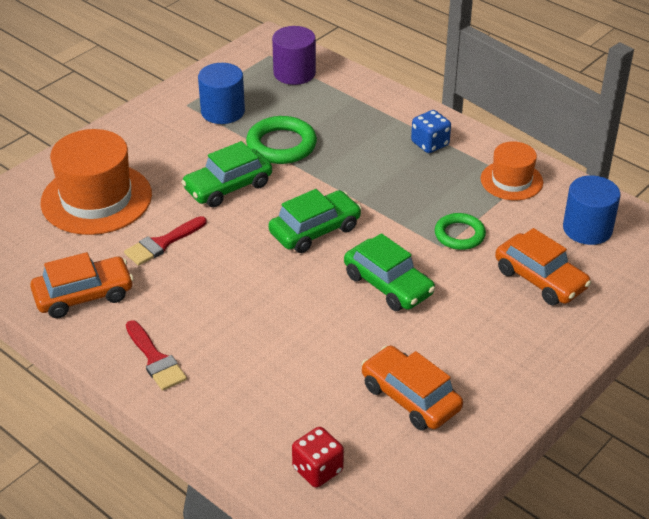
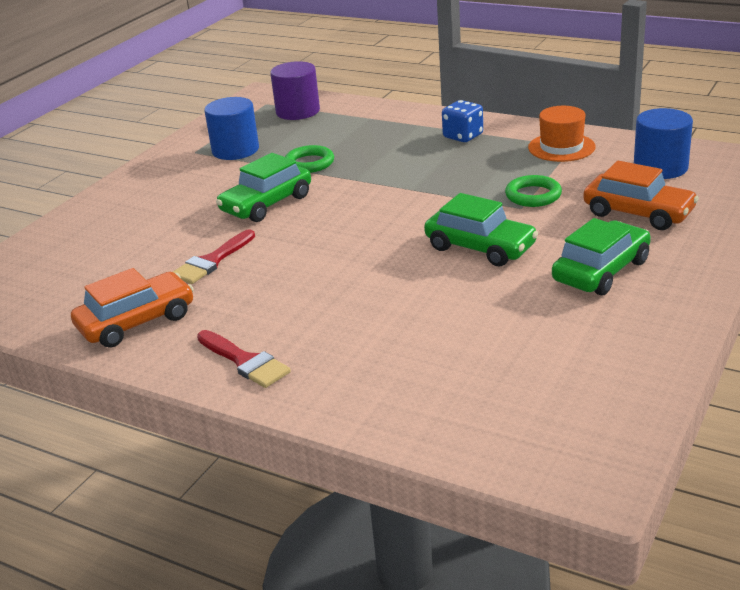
camera: 10 degrees left, 10 degrees down
(96, 199) = (122, 239): orange hat -> none
(281, 145) = (309, 163): green ring -> green ring, size x0.66
(315, 230) = (377, 220): green car -> green car (601, 271)
(317, 470) = (488, 424): red dice -> none
(410, 397) = (559, 336): orange car -> none

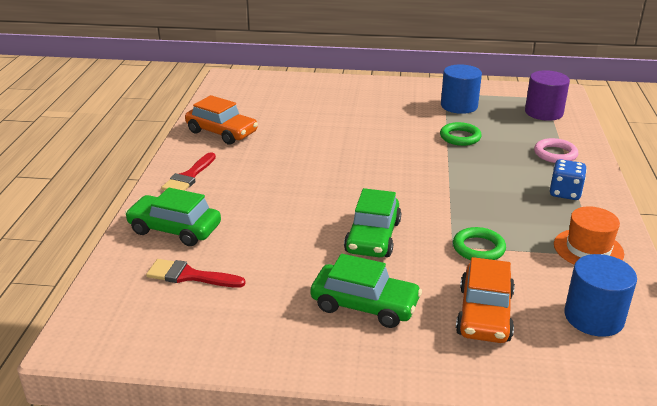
camera: 65 degrees right, 0 degrees up
(212, 261) = (300, 137): red brush -> red brush (189, 276)
(266, 204) = (387, 136): green car -> green car (174, 229)
(388, 125) = (555, 154): none -> pink ring

